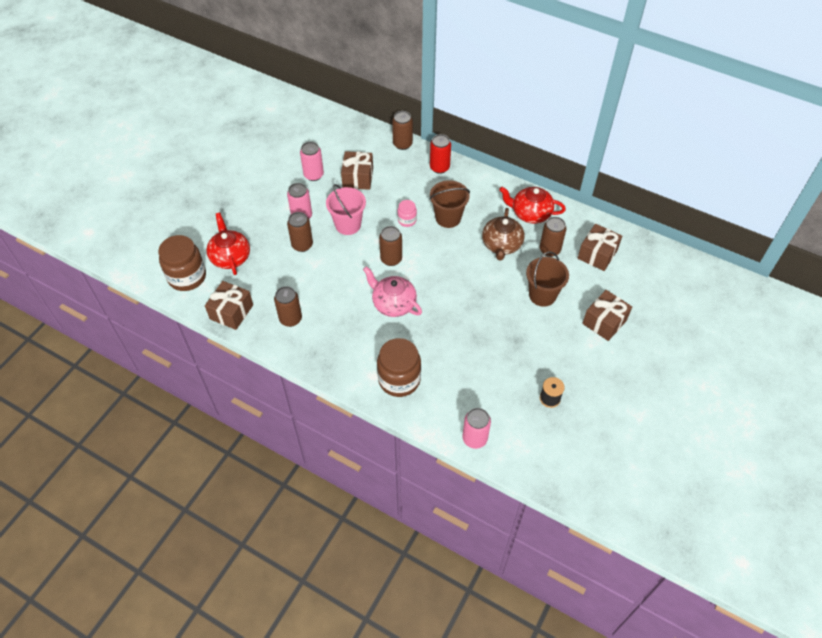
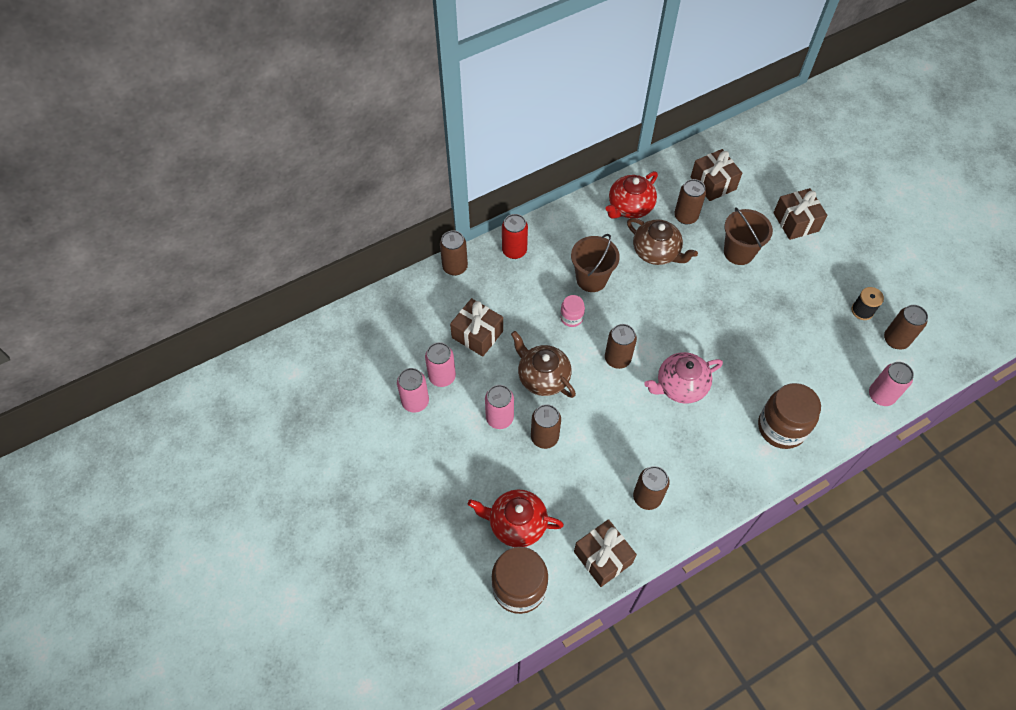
camera: 60 degrees left, 5 degrees up
(287, 170) = (415, 402): none -> pink can
(348, 225) = (542, 377): pink bucket -> brown teapot
(538, 432) = (895, 340): none -> brown can

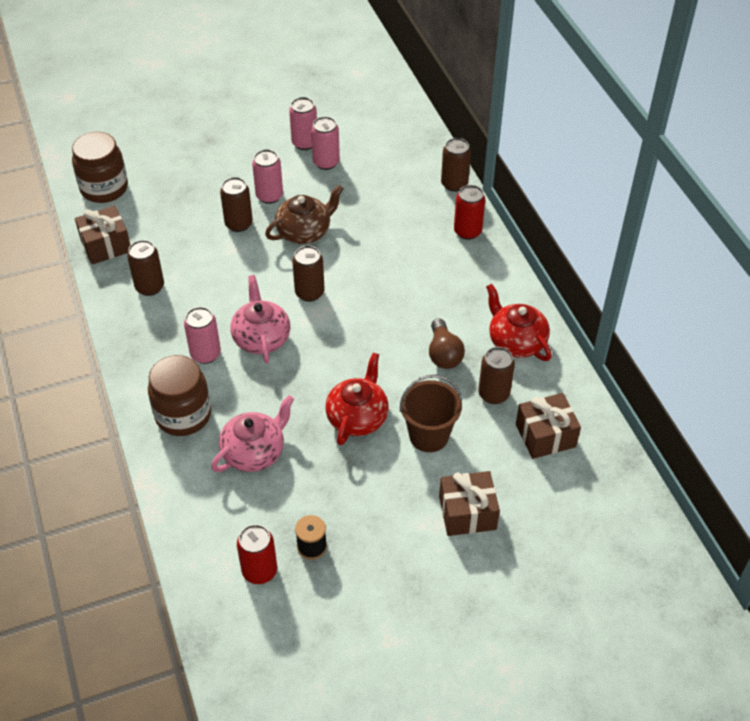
camera: 100 degrees right, 10 degrees down
(477, 334) = (367, 191): brown gift -> none
(516, 523) = (161, 194): red teapot -> red teapot (357, 417)
(571, 318) = (370, 264): pink jar -> none
(591, 279) = (417, 289): brown bucket -> none
(656, 252) = (444, 354): brown teapot -> brown light bulb
(797, 365) = (254, 452): none -> pink teapot
(881, 395) = (189, 527): pink can -> pink can (205, 354)
(895, 340) = (259, 571): brown can -> red can

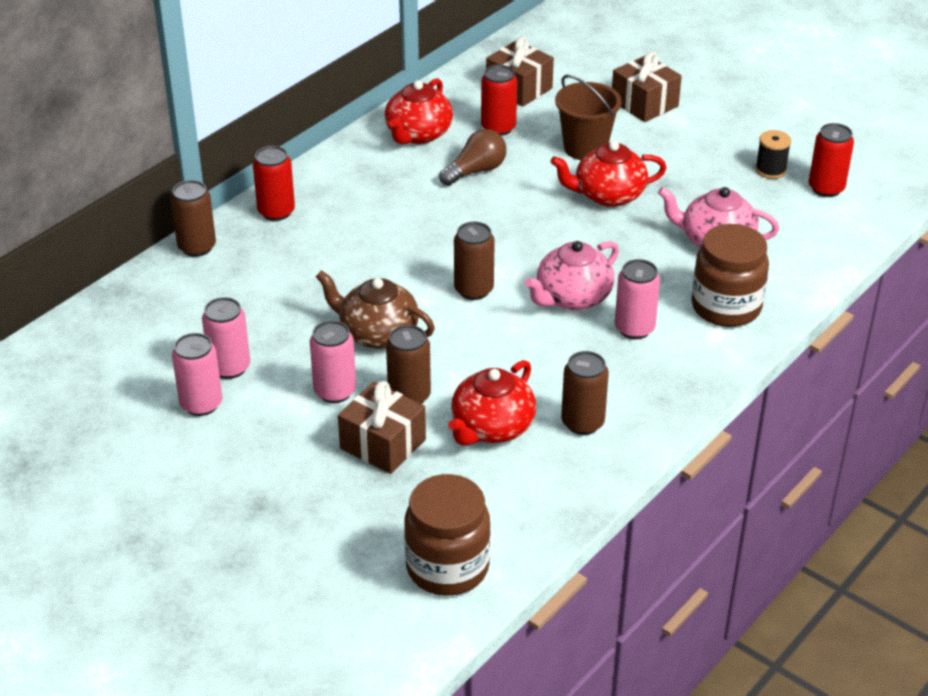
camera: 120 degrees left, 10 degrees down
(106, 245) = (552, 502): brown gift -> brown gift (383, 444)
(182, 247) = (492, 427): none -> red teapot
(493, 394) = (498, 128): brown can -> red can

